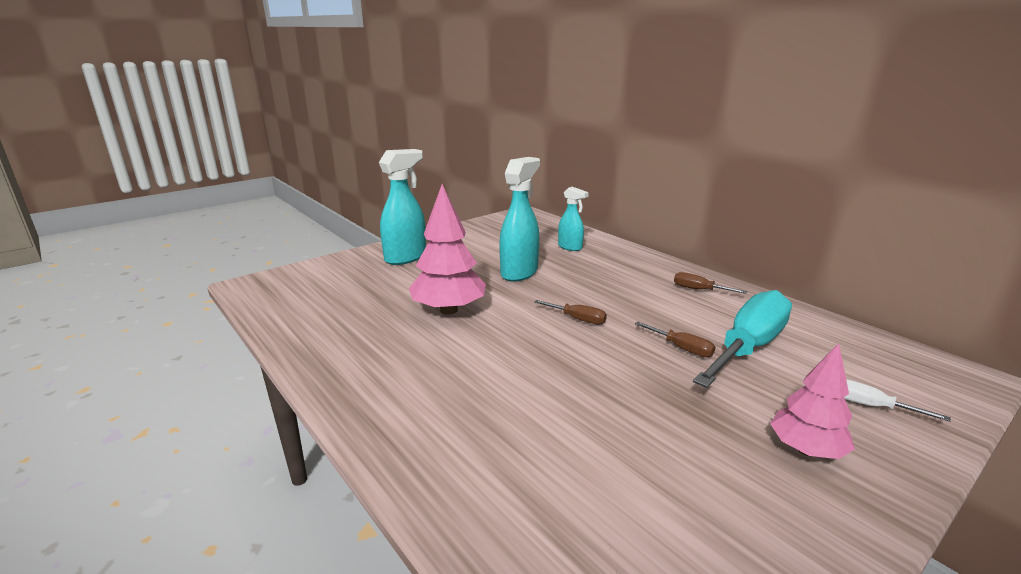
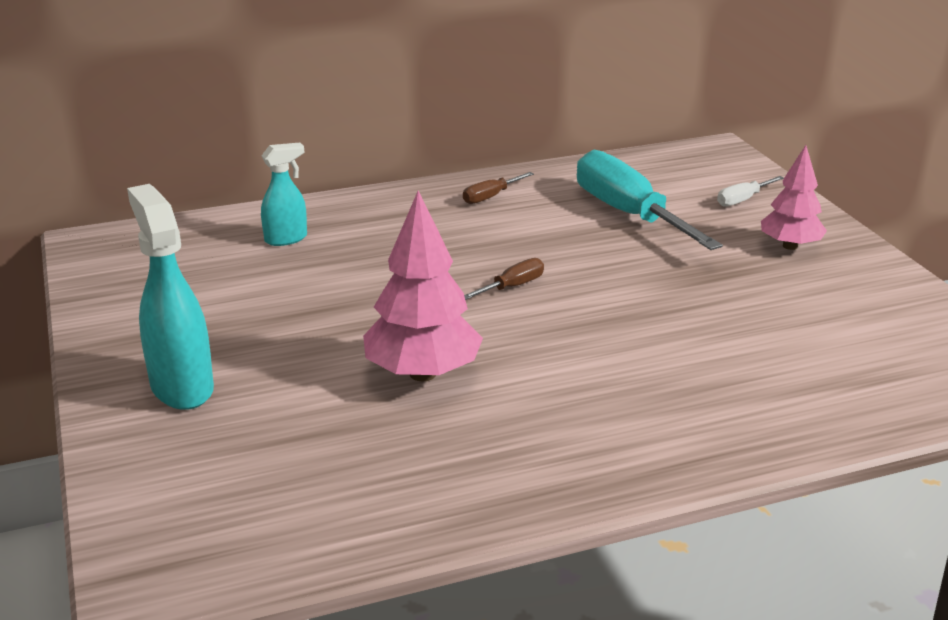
camera: 70 degrees left, 5 degrees up
(519, 272) = (341, 296): turquoise spray bottle -> none
(681, 348) = (612, 246): brown screwdriver -> none

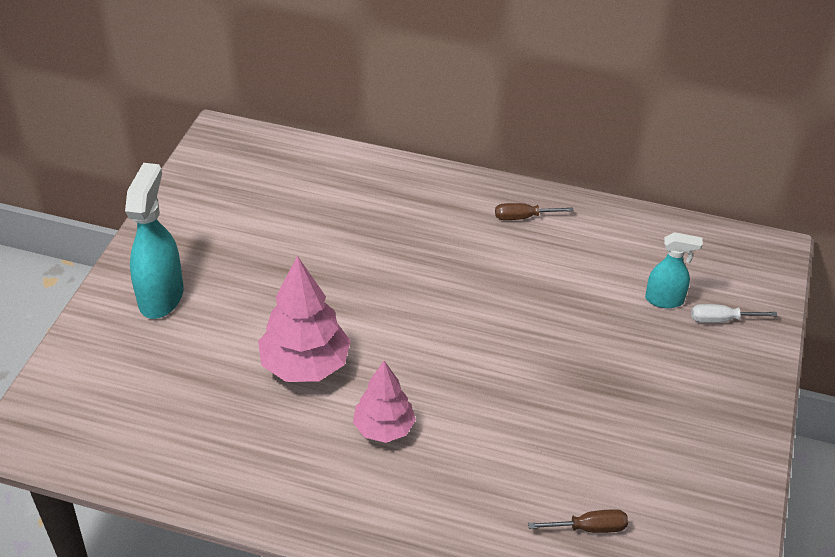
camera: 35 degrees right, 15 degrees up
(286, 239) = (340, 192): turquoise spray bottle -> turquoise spray bottle (664, 300)
(512, 287) = (442, 318): brown screwdriver -> brown screwdriver (589, 528)
(628, 214) = (608, 288): turquoise screwdriver -> none
(790, 246) = (699, 389): pink tree -> pink tree (384, 428)

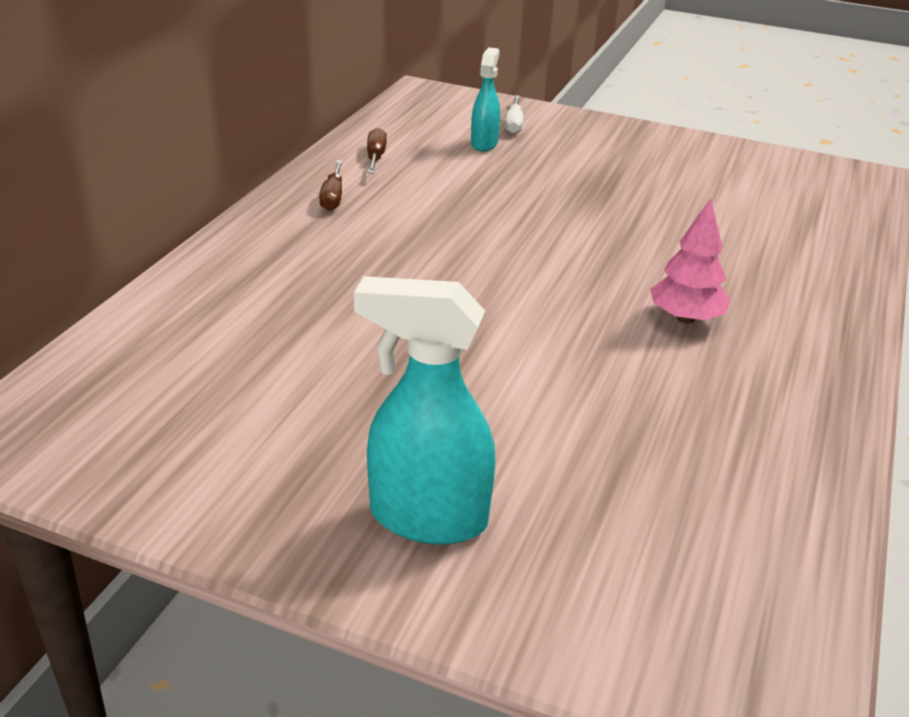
camera: 85 degrees left, 10 degrees down
(305, 365) = (584, 371): pink tree -> none
(589, 528) = (787, 216): brown screwdriver -> brown screwdriver (375, 157)

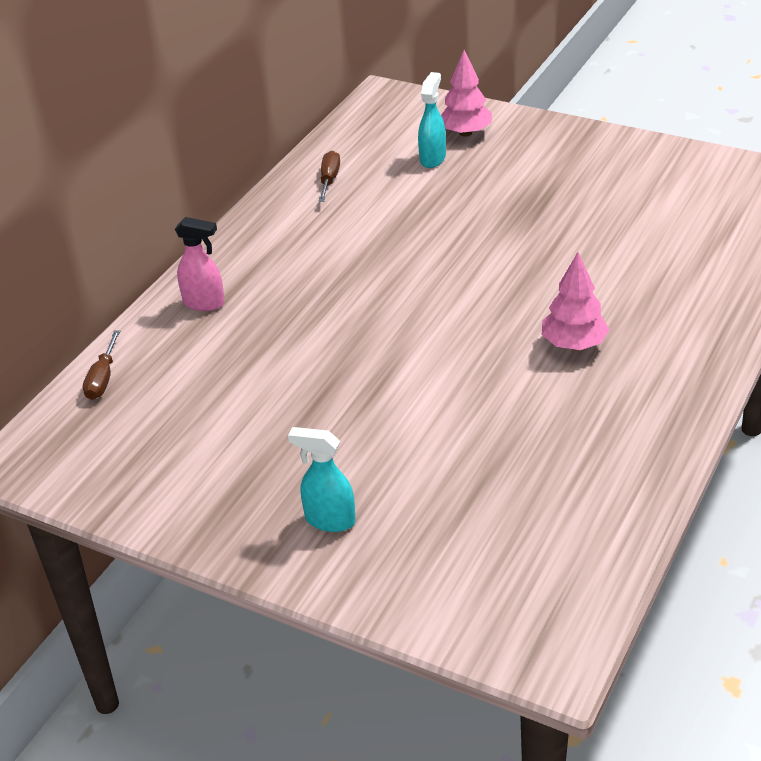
camera: 10 degrees right, 5 degrees up
(241, 266) = (204, 303): none -> pink spray bottle
(333, 197) = (286, 227): brown screwdriver -> brown screwdriver (103, 379)
(427, 518) = (329, 520): turquoise spray bottle -> turquoise spray bottle, size x0.60
(514, 124) = (465, 133): white screwdriver -> pink tree

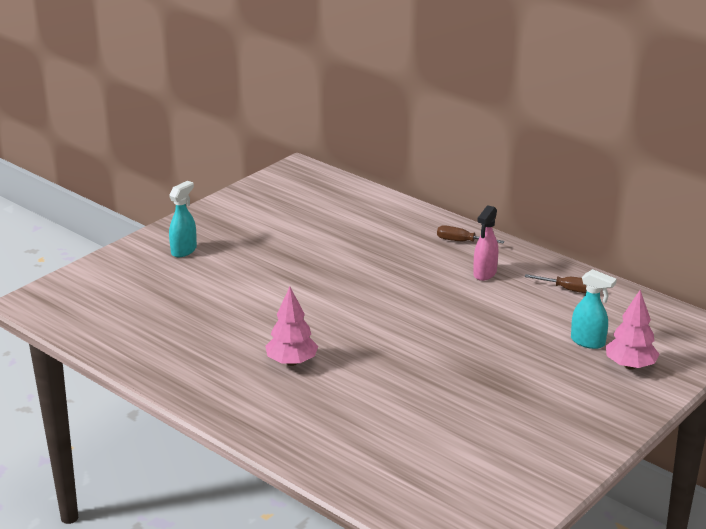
camera: 100 degrees right, 10 degrees down
(103, 379) = (358, 193): brown screwdriver -> brown screwdriver (461, 241)
(204, 303) = (421, 228): pink spray bottle -> pink spray bottle (484, 274)

